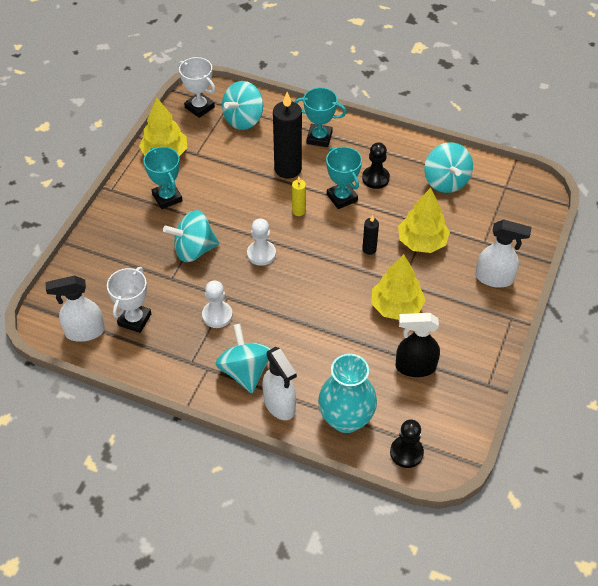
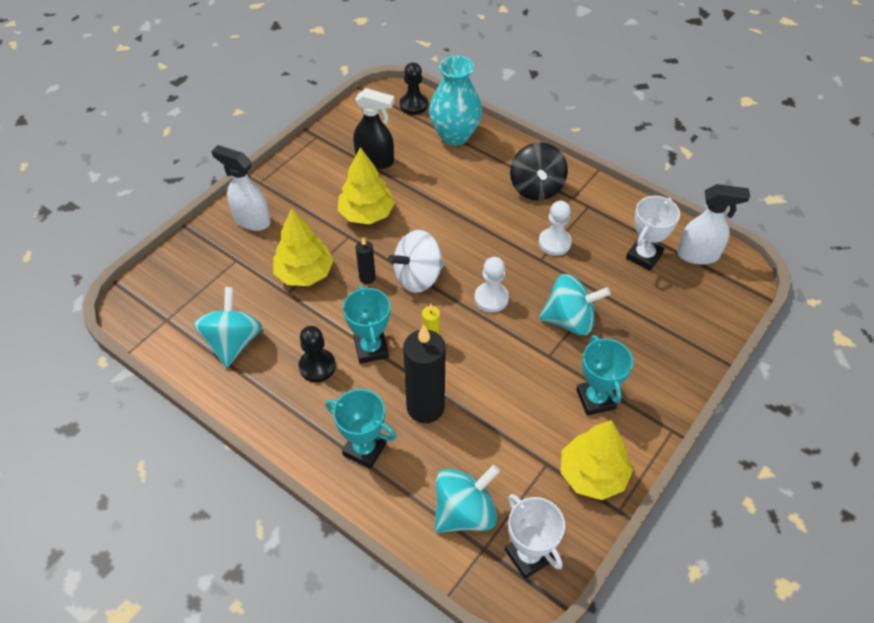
camera: 165 degrees left, 0 degrees up
(245, 371) = (536, 188): turquoise spinning top -> black spinning top
(279, 405) = (510, 156): white spray bottle -> none
(327, 259) = (418, 277): none -> white spinning top

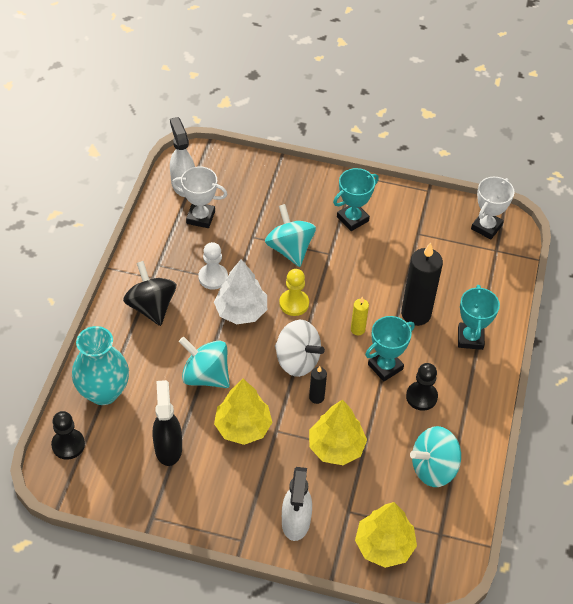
camera: 115 degrees left, 0 degrees up
(465, 512) = (479, 267): turquoise spinning top -> turquoise spinning top (205, 376)
(491, 298) = (294, 303): white pawn -> yellow pawn
(501, 252) = (241, 311): none -> white tree
(536, 188) = (151, 306): black spinning top -> black spinning top turned 90 degrees counterclockwise
(592, 474) = (411, 208): yellow tree -> yellow tree (384, 545)

